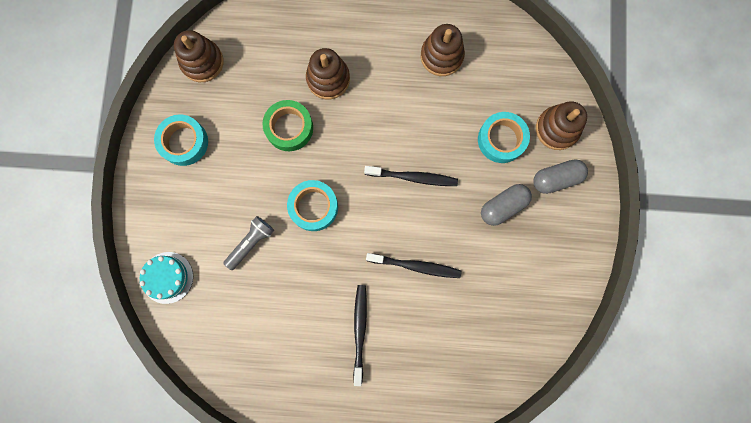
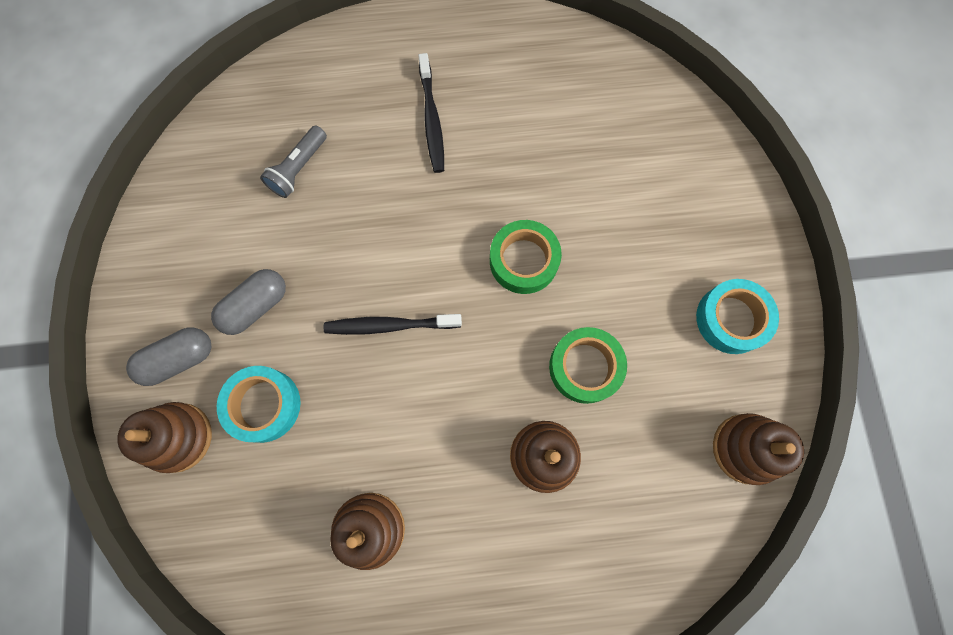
camera: 170 degrees right, 5 degrees down
(167, 277) = (693, 141): turquoise cake -> none
(251, 243) = (597, 200): grey flashlight -> grey flashlight (298, 169)
(313, 207) = (523, 260): turquoise tape -> green tape
(415, 266) = (370, 207): black toothbrush -> none

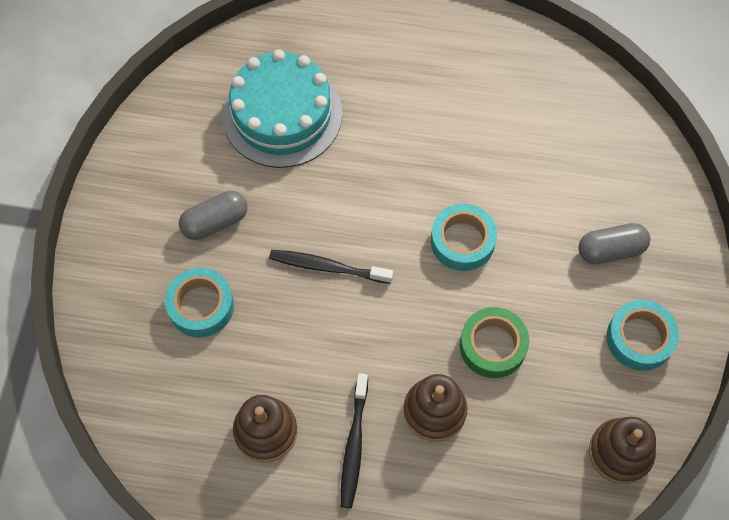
camera: 15 degrees right, 10 degrees down
(178, 437) = (122, 314): brown stacking toy -> none
(179, 359) = (138, 250): grey capsule -> grey capsule (610, 250)
(298, 169) = (282, 114): grey flashlight -> turquoise cake
(432, 119) = (412, 99): black toothbrush -> black toothbrush (354, 445)
(523, 260) = (462, 241): green tape -> turquoise tape

